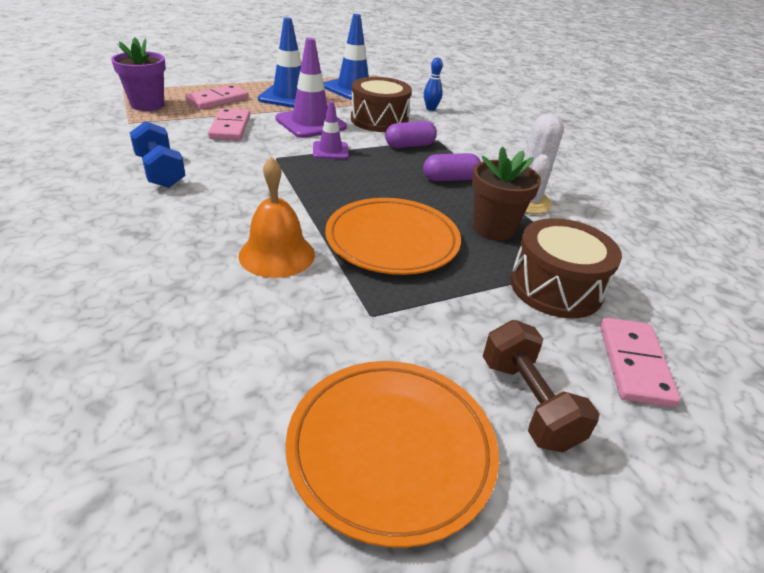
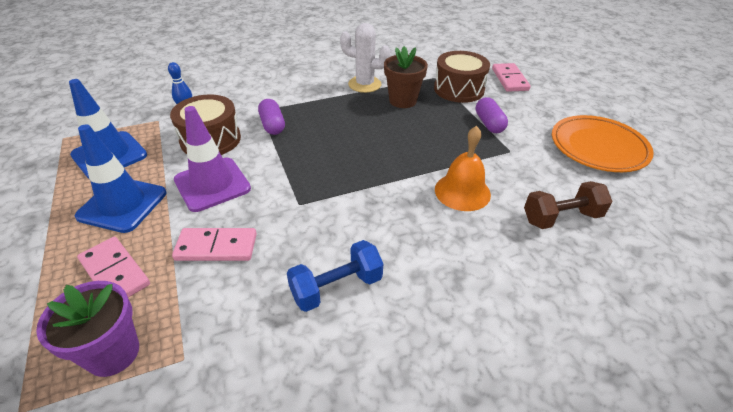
camera: 85 degrees left, 5 degrees up
(330, 151) = (283, 170): purple traffic cone -> none
(392, 241) = (429, 140): orange plate -> none
(450, 179) = (334, 110): purple capsule -> purple capsule (489, 124)
(528, 402) = (549, 109): brown dumbbell -> brown dumbbell (561, 218)
(634, 364) = (509, 79): pink domino -> pink domino turned 75 degrees clockwise

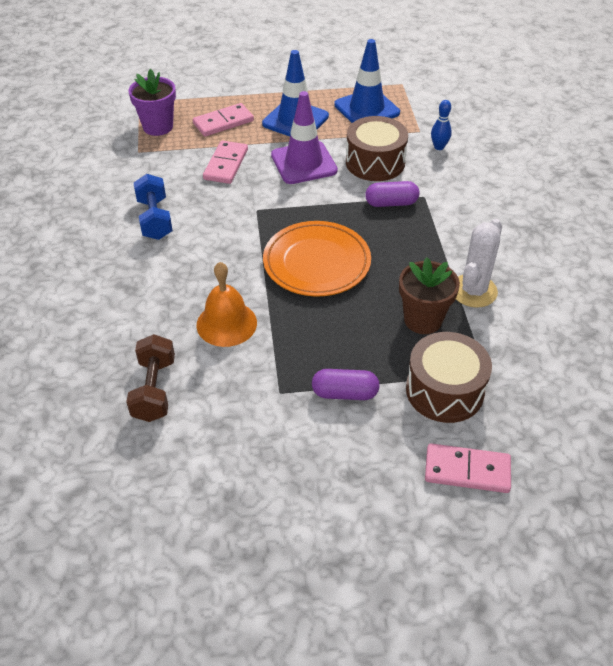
camera: 105 degrees right, 5 degrees up
(598, 147) = (254, 496): orange plate -> orange plate (317, 263)

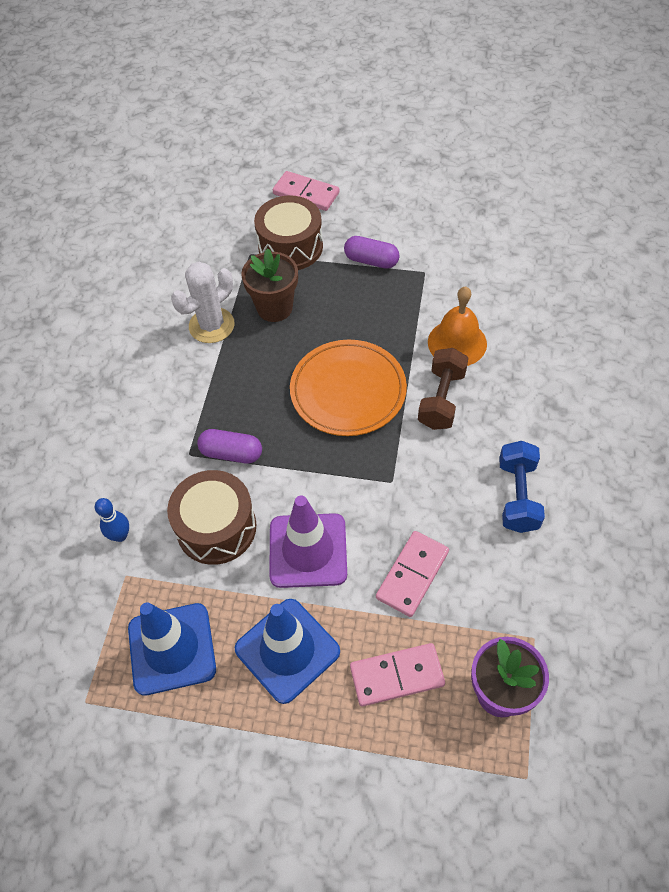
camera: 160 degrees left, 10 degrees up
(154, 390) = (531, 295): brown dumbbell -> brown dumbbell (441, 399)

